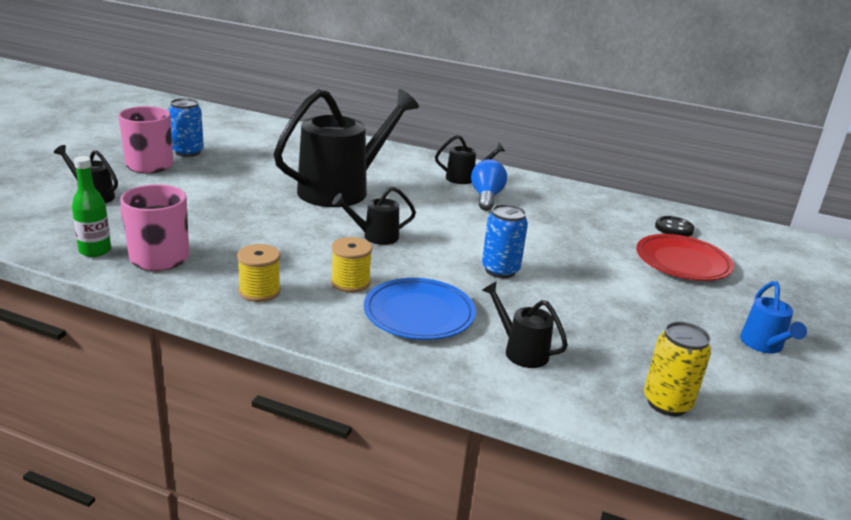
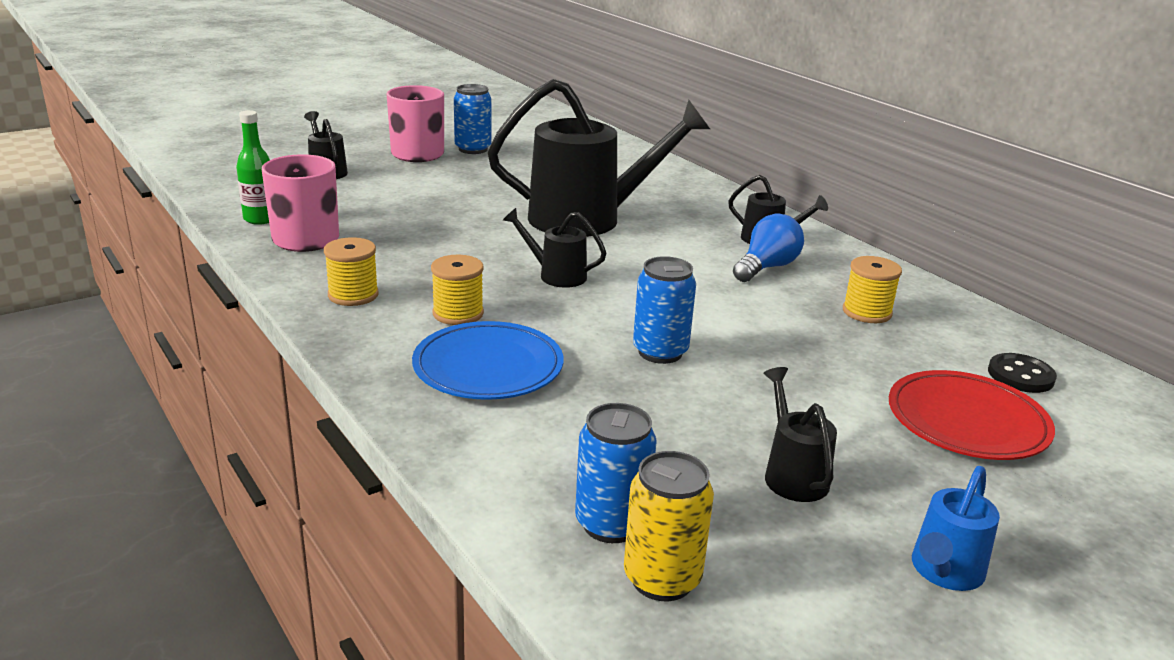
camera: 35 degrees right, 0 degrees up
(520, 351) = (552, 446): black watering can -> black watering can (792, 474)
(568, 212) = (867, 312): none -> yellow spool
(607, 384) = (611, 524): none -> blue can

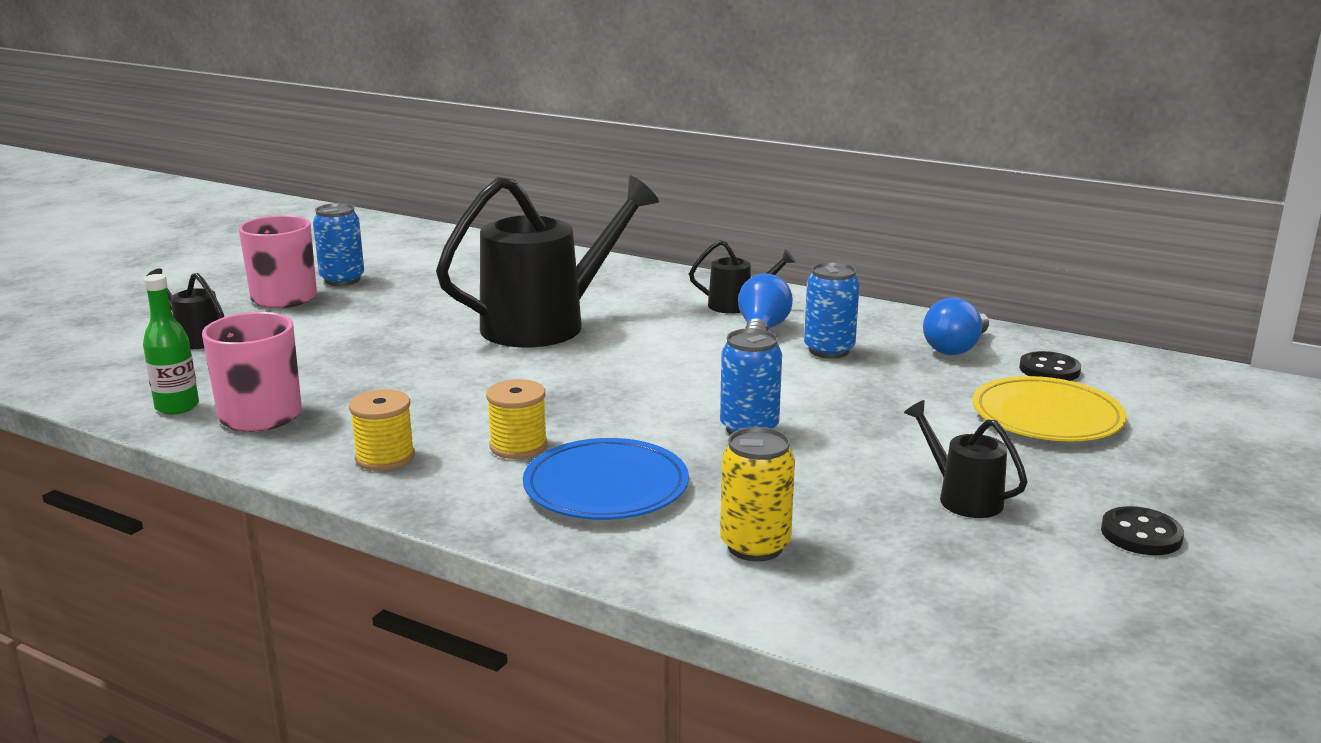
camera: 25 degrees left, 5 degrees down
(556, 275) = (575, 385): black watering can -> none
(611, 524) = (864, 583): blue can -> blue can (829, 350)
(662, 579) = (950, 611): yellow can -> yellow can (755, 546)
(867, 312) = (884, 349): yellow spool -> none
(941, 329) = (956, 348): none -> blue light bulb
(943, 572) = (1141, 534): blue watering can -> black button
(967, 421) = (1046, 416): red plate -> yellow plate

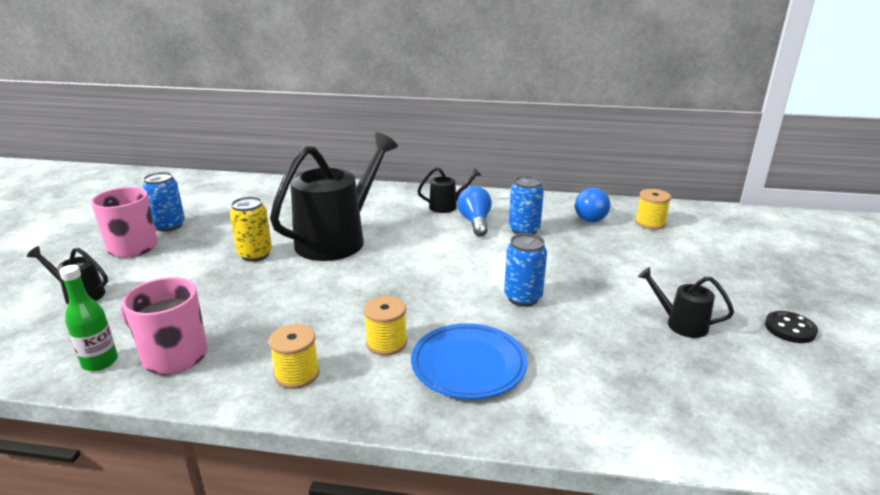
camera: 20 degrees left, 5 degrees up
(755, 546) = (597, 392): yellow can -> yellow can (255, 255)
(1046, 416) = (675, 255): yellow plate -> none
(1049, 369) = (650, 223): black button -> yellow spool

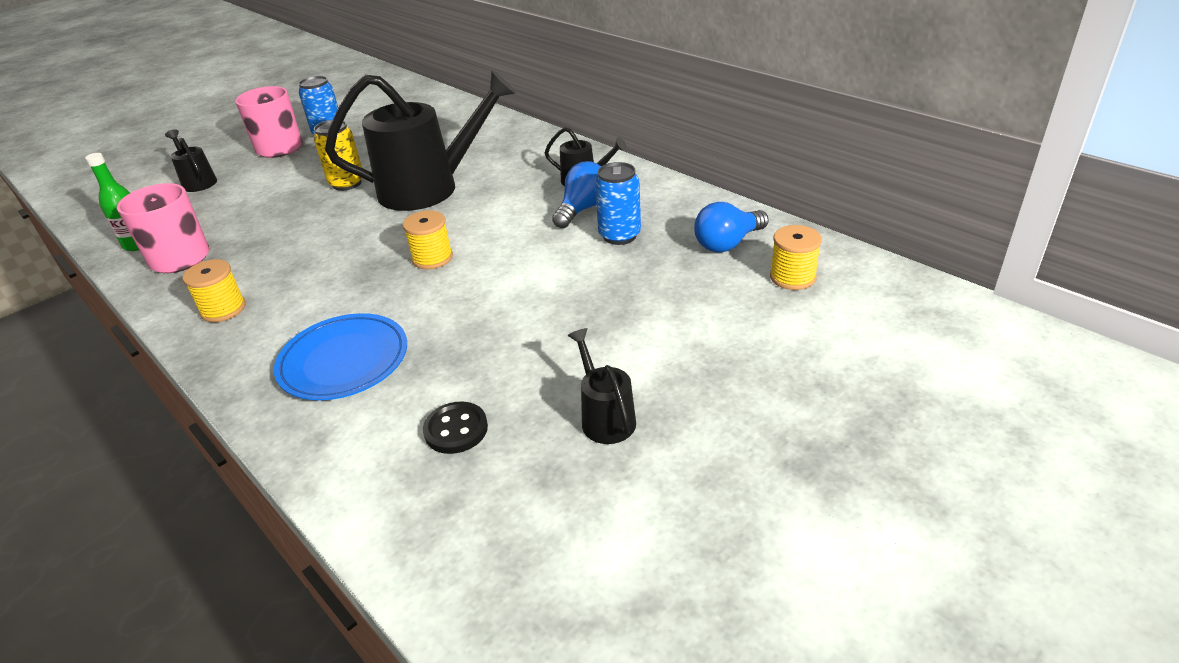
camera: 40 degrees right, 10 degrees up
(386, 343) = (317, 310): yellow spool -> yellow spool (432, 258)
(523, 298) = (492, 315): blue can -> none
(790, 329) = (730, 489): black button -> black button (456, 429)

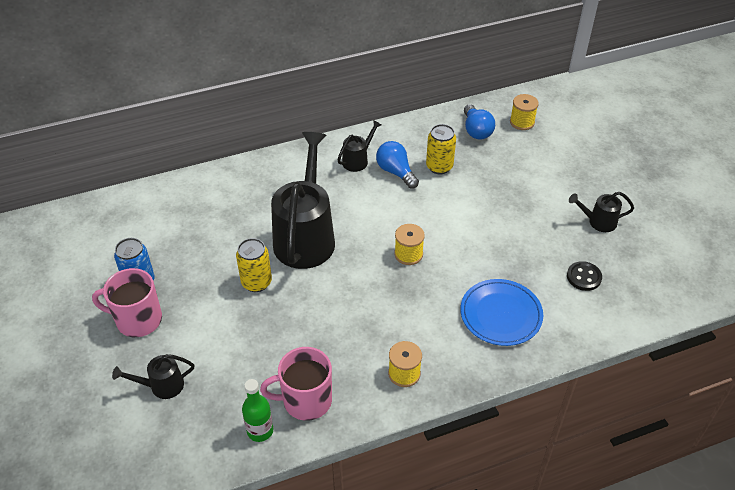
camera: 70 degrees left, 10 degrees up
(619, 235) = (439, 167): blue can -> yellow can

